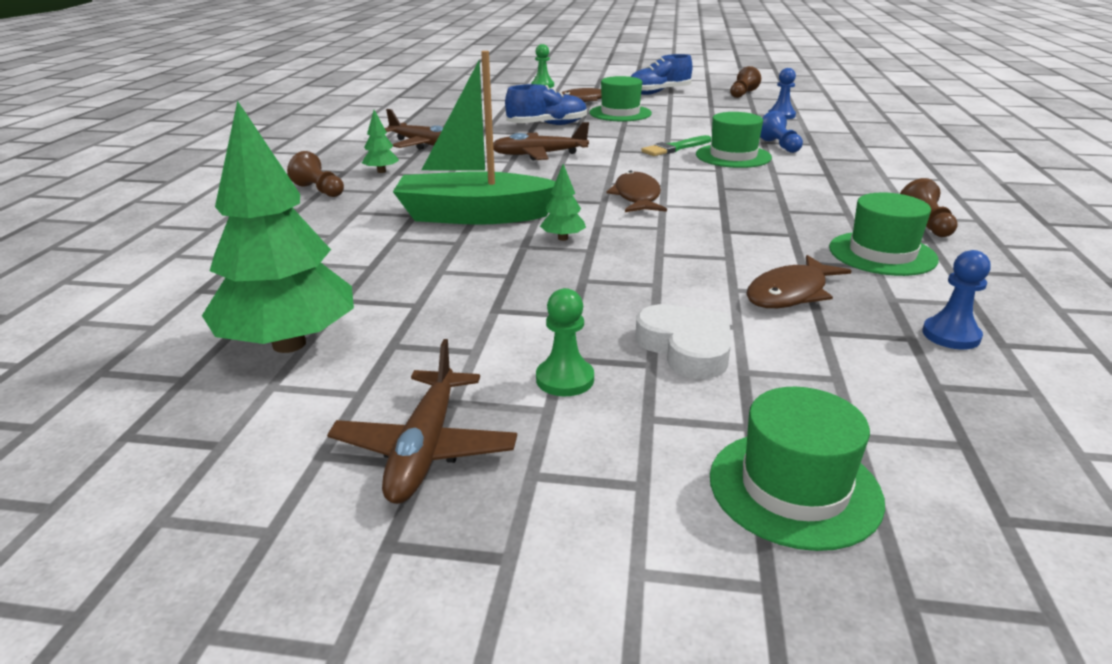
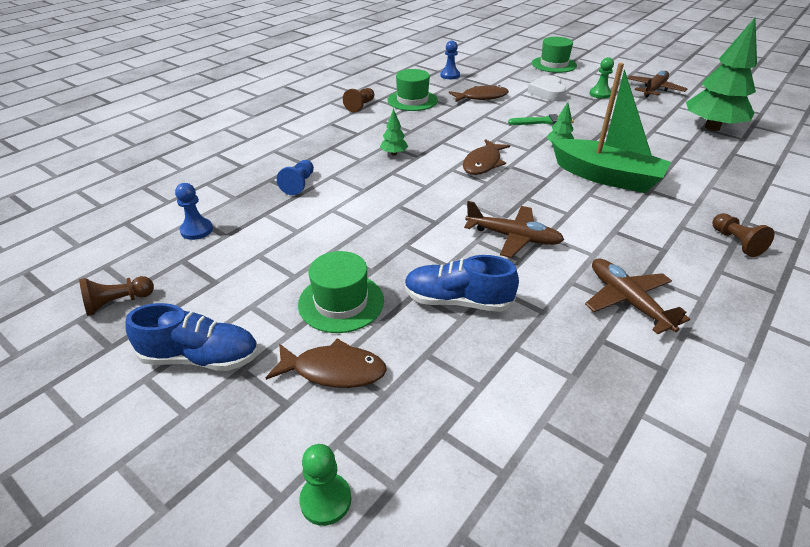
camera: 150 degrees left, 10 degrees up
(381, 171) = (679, 256): green tree -> green tree (394, 153)
(675, 148) = (383, 208): green brush -> green brush (543, 121)
(733, 156) = (356, 183): green hat -> none

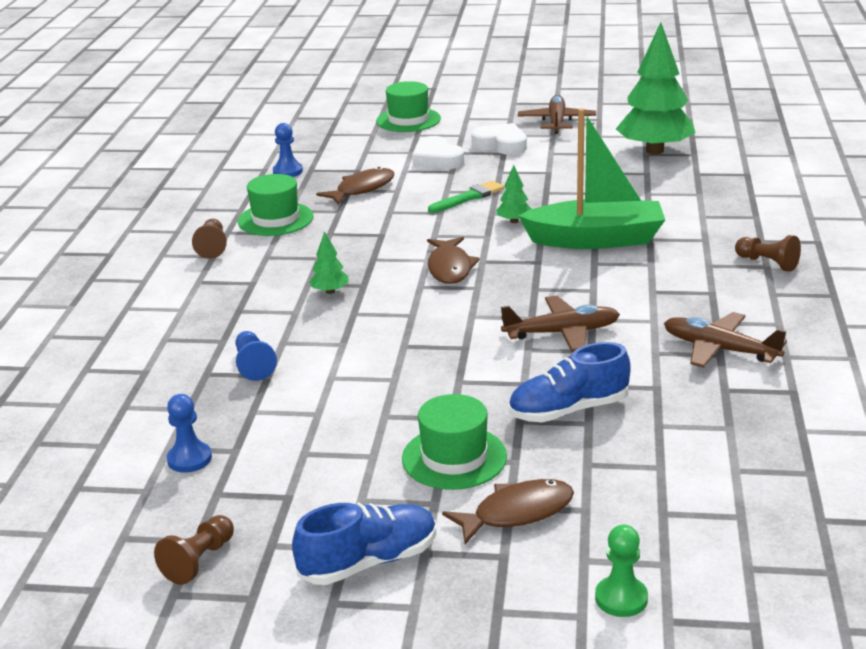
camera: 30 degrees left, 10 degrees down
(600, 94) = (501, 144): green pawn -> white heart

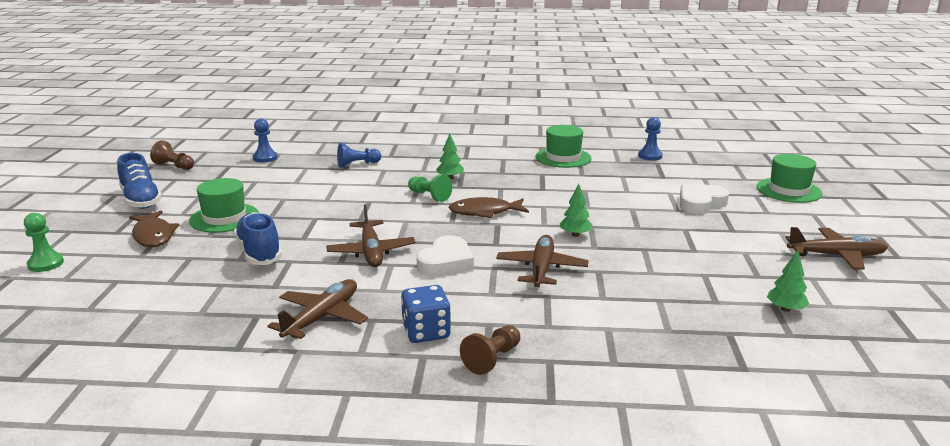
camera: 85 degrees right, 5 degrees down
(212, 247) = (516, 145): brown pawn -> none
(362, 189) = (625, 179): brown fish -> none
(393, 303) = (429, 196): none -> green pawn
(468, 197) = (620, 217): green brush -> none
(501, 144) = (752, 229): white heart -> white heart (446, 262)
(596, 239) = (541, 269): green boat -> brown plane
(654, 150) = (785, 309): green tree -> green tree, size x0.42
(732, 293) = (426, 332): none -> blue dice

